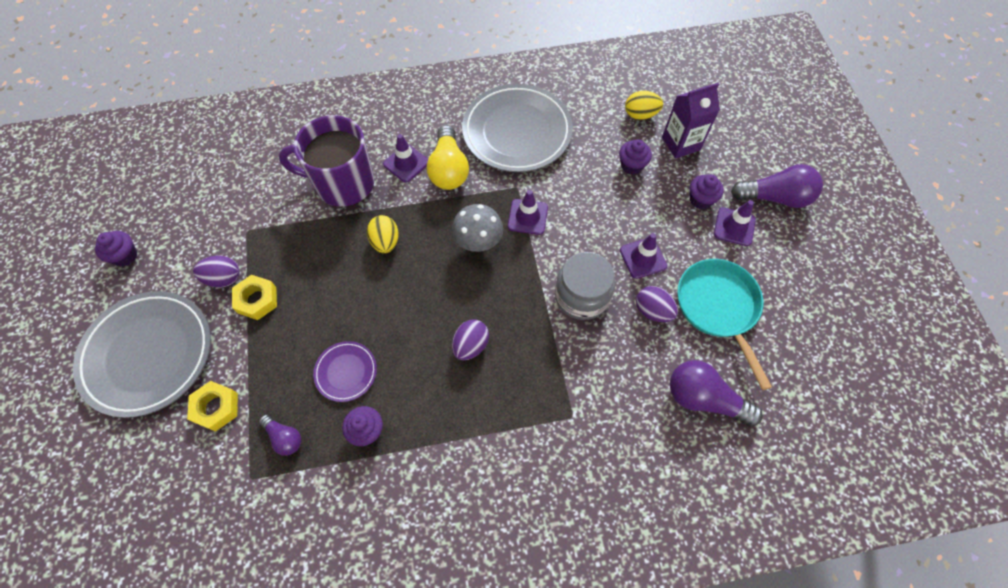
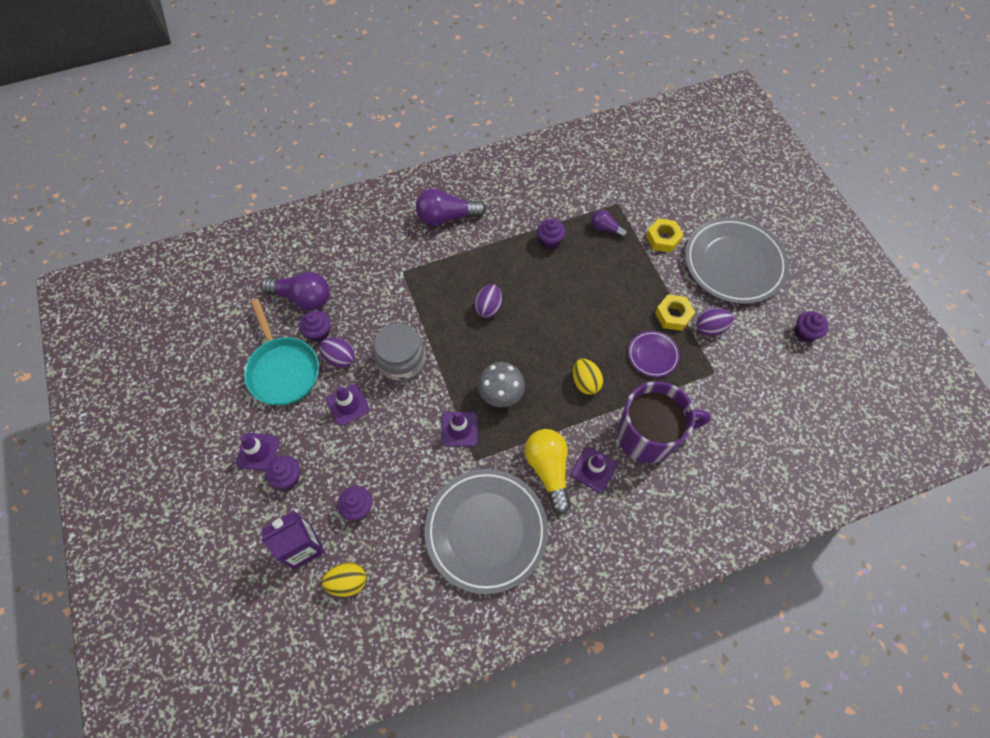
camera: 170 degrees right, 0 degrees up
(346, 372) = (579, 275): purple plate -> purple plate (653, 355)
(679, 347) = (319, 332): none -> purple cupcake
(775, 197) = (210, 493): purple light bulb -> purple light bulb (447, 217)

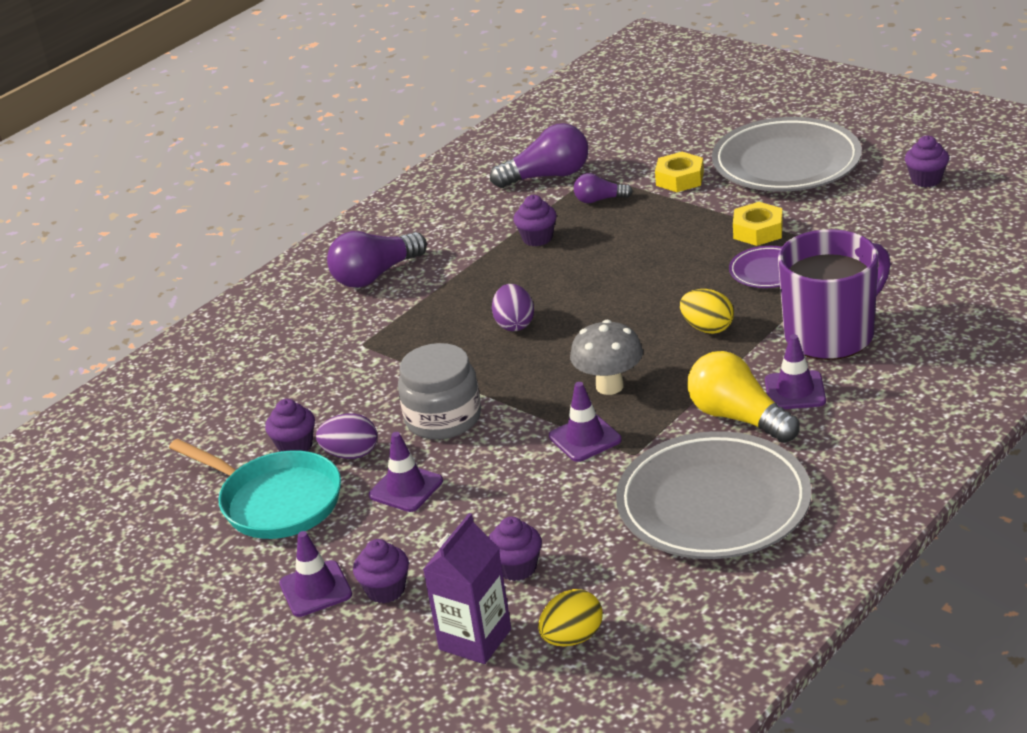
camera: 25 degrees left, 30 degrees down
(303, 298) = (238, 427): purple light bulb -> purple light bulb (547, 176)
(710, 328) = (813, 222): purple egg -> none

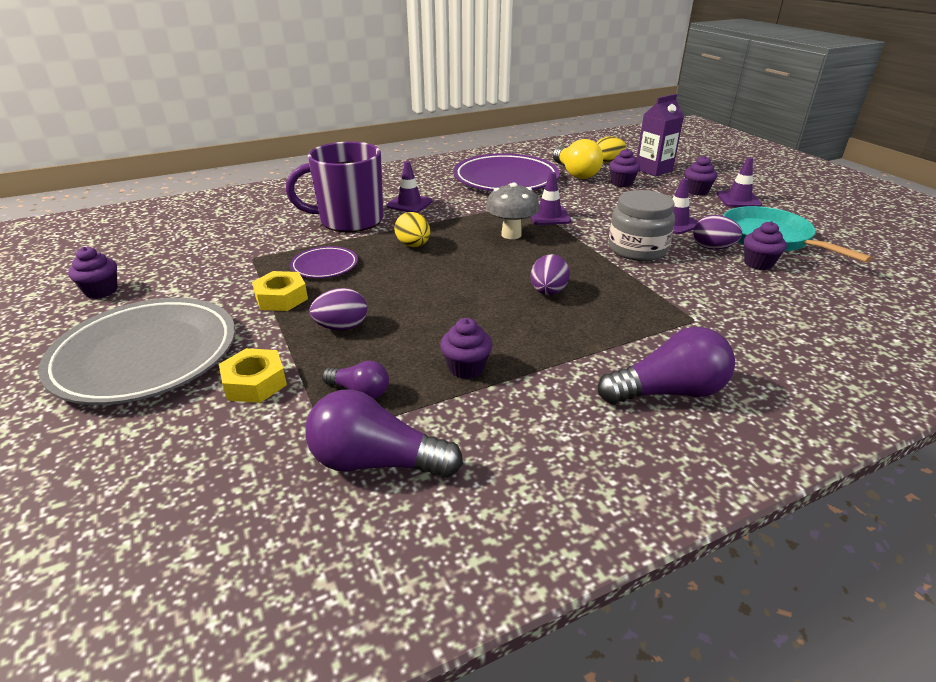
camera: 160 degrees left, 0 degrees up
(669, 229) = (342, 327): none -> purple egg
(713, 504) = (505, 179): grey plate -> purple plate
(738, 417) = (454, 202): yellow light bulb -> yellow light bulb (575, 173)

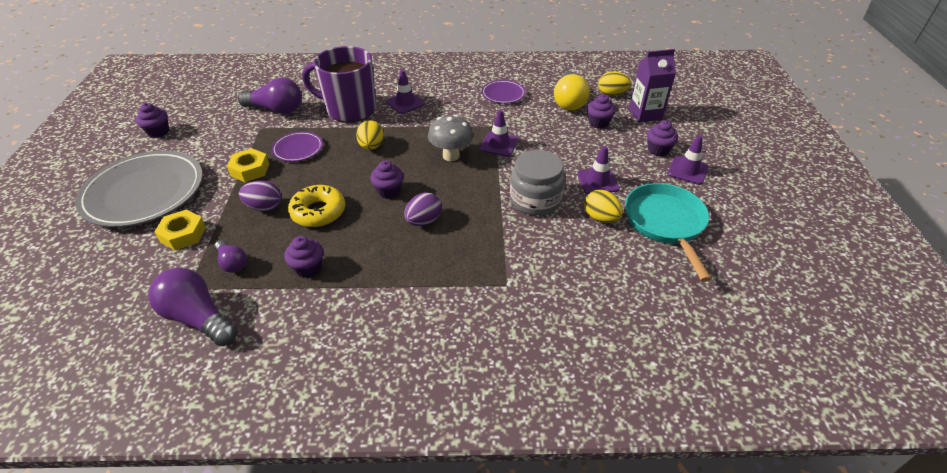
camera: 25 degrees right, 10 degrees up
(417, 314) = (318, 212): none -> yellow donut
(505, 179) = (503, 94): purple plate -> purple plate, size x0.47
(668, 392) = (418, 338): purple light bulb -> purple light bulb (276, 110)
(712, 248) = (600, 218): purple egg -> yellow egg
(758, 263) = (623, 247): purple cupcake -> purple cupcake (389, 191)

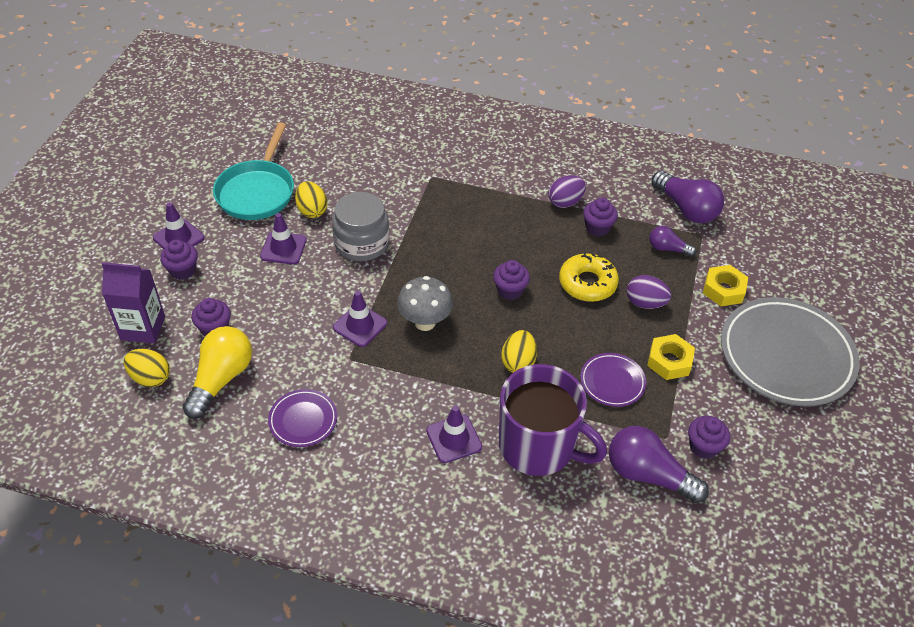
camera: 165 degrees left, 5 degrees up
(158, 132) = (813, 467): purple cupcake -> purple cupcake (703, 447)
(232, 263) = (667, 249): purple light bulb -> purple light bulb turned 45 degrees counterclockwise
(423, 221) = (482, 248): purple egg -> purple egg (565, 202)

